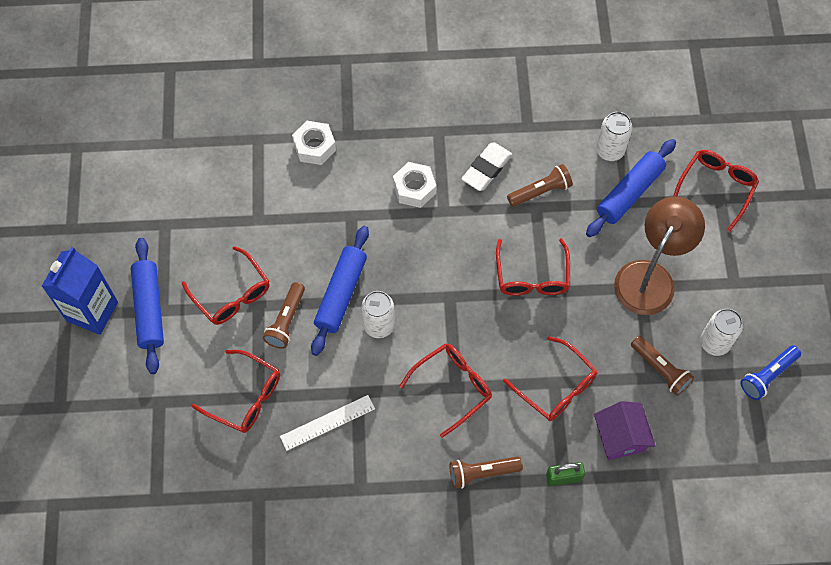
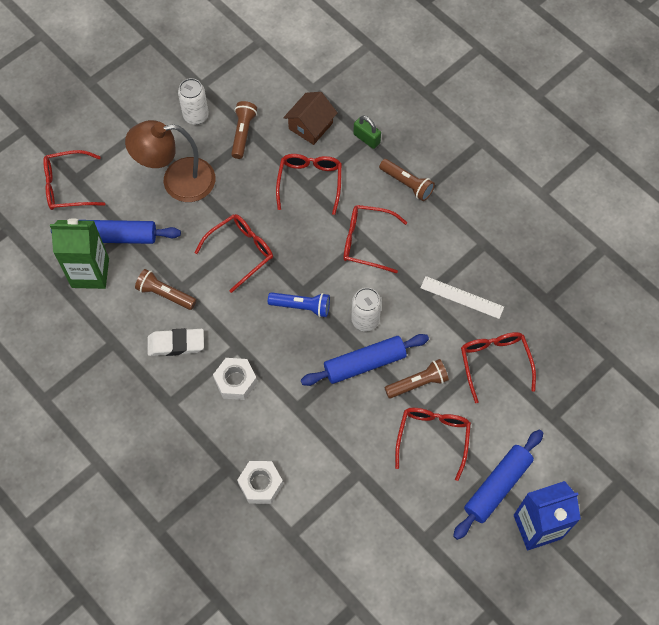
camera: 130 degrees left, 0 degrees up
(610, 150) = (90, 273): white can -> green carton
(620, 437) = (310, 126): purple house -> brown house
(767, 376) = (194, 74): blue flashlight -> blue flashlight (301, 306)

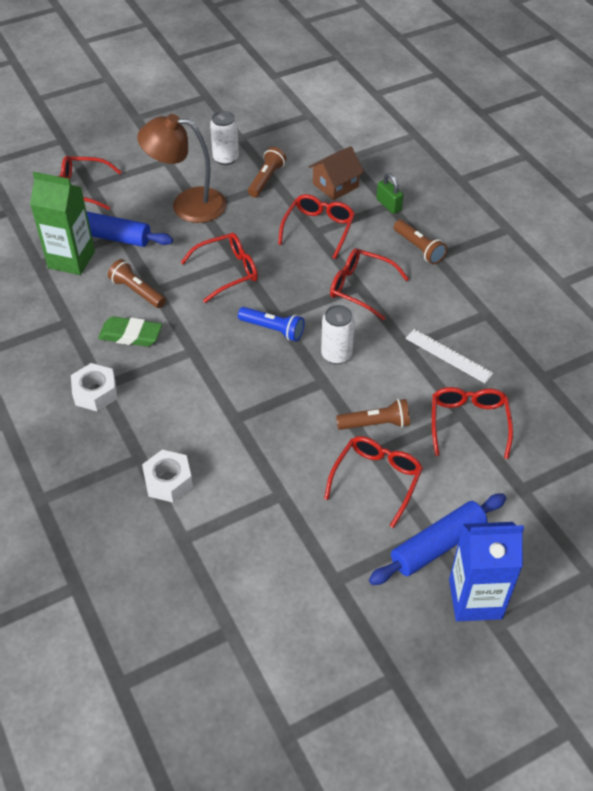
camera: 15 degrees right, 15 degrees down
(176, 344) = (131, 335): white eraser -> green eraser
(235, 381) = (179, 380): white nut -> white nut (95, 392)
(364, 364) = (322, 393): blue rolling pin -> none

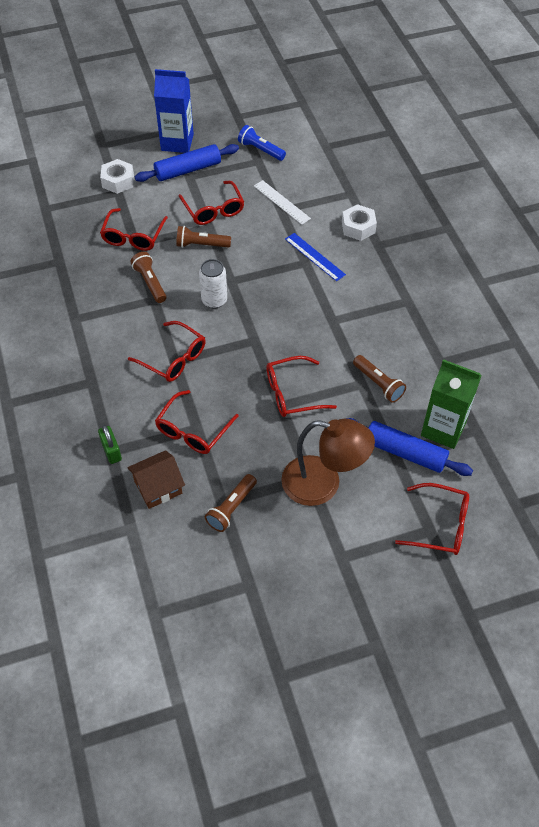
camera: 170 degrees left, 5 degrees up
(95, 392) = (413, 296): white nut -> white nut (118, 181)
(131, 335) = (384, 341): green eraser -> none
(223, 428) = (315, 256): none -> blue ruler
(226, 158) = (272, 549): white can -> none
(273, 329) = (261, 329): blue flashlight -> blue flashlight (260, 150)
(376, 480) = (213, 210): red glasses -> red glasses turned 60 degrees counterclockwise
(419, 248) = (103, 393): brown flashlight -> brown flashlight (150, 282)
(448, 356) = (124, 287): white ruler -> white ruler (282, 202)

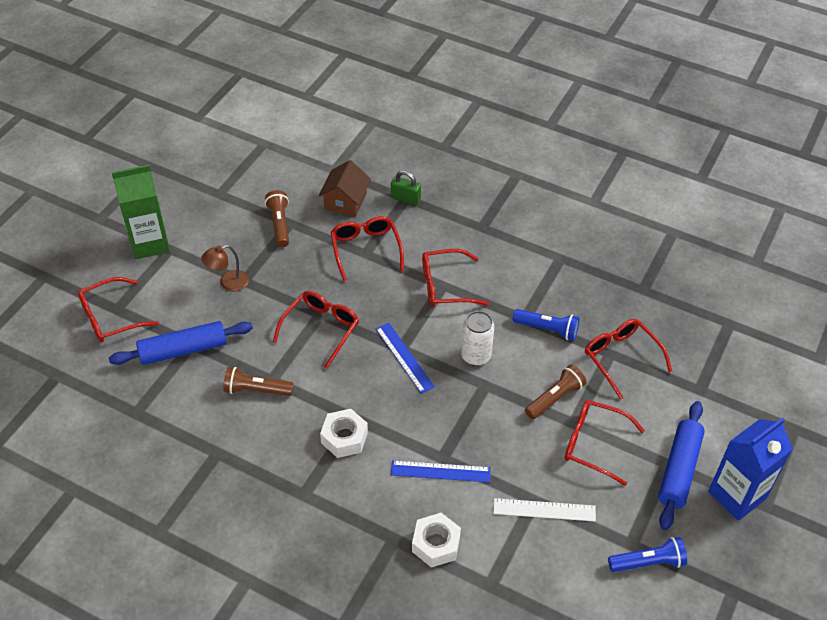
camera: 135 degrees right, 5 degrees down
(118, 181) = (717, 401): white nut -> white nut (344, 438)
(150, 282) = (547, 329): brown flashlight -> blue flashlight
(259, 333) = (404, 357): none -> blue ruler
(323, 484) = (228, 283): brown lamp -> brown lamp, size x0.50
(443, 429) = (166, 392): green carton -> green carton (149, 243)

